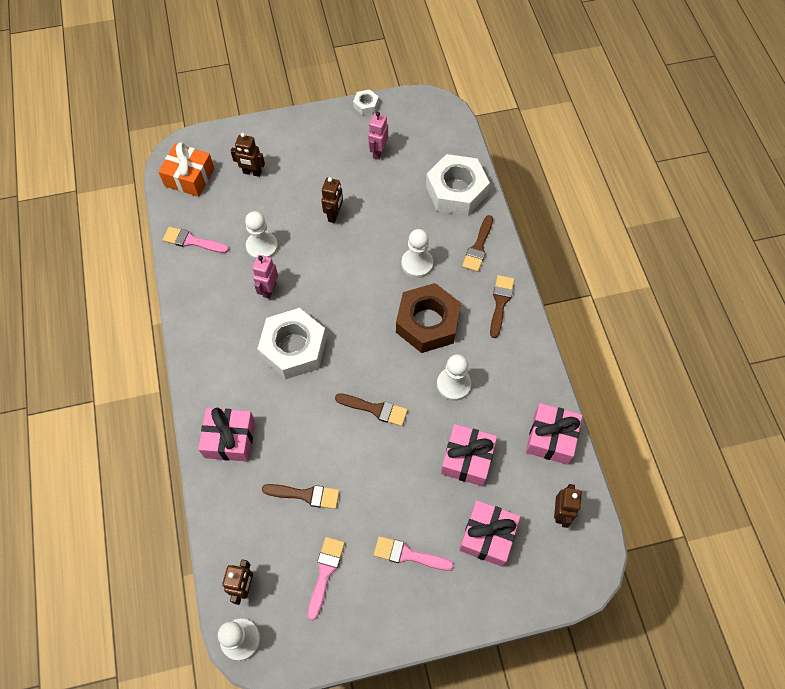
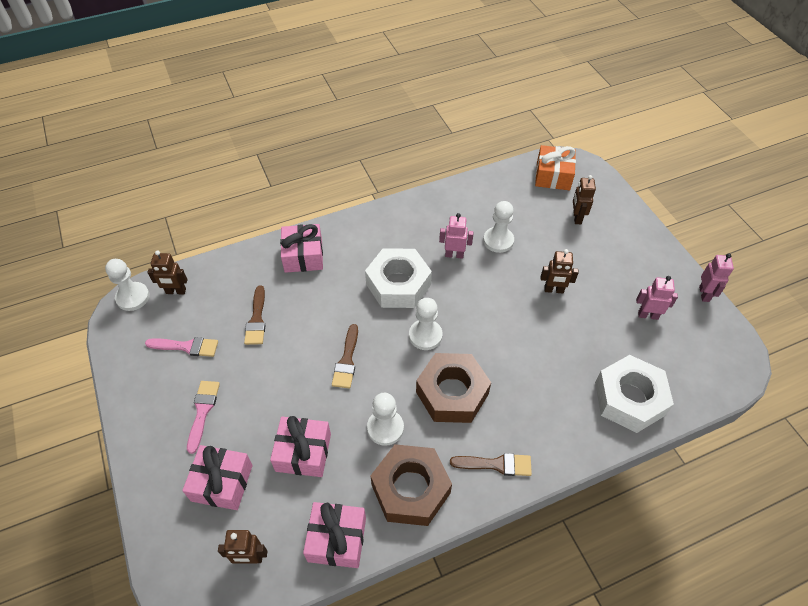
camera: 80 degrees right, 10 degrees down
(192, 241) = (487, 191): pink brush -> none
(366, 105) = (704, 294): white nut -> pink robot
(417, 264) = (520, 373): white pawn -> white pawn (425, 335)
(478, 247) = (562, 432): brown brush -> none
(514, 373) = (410, 489): none -> brown nut

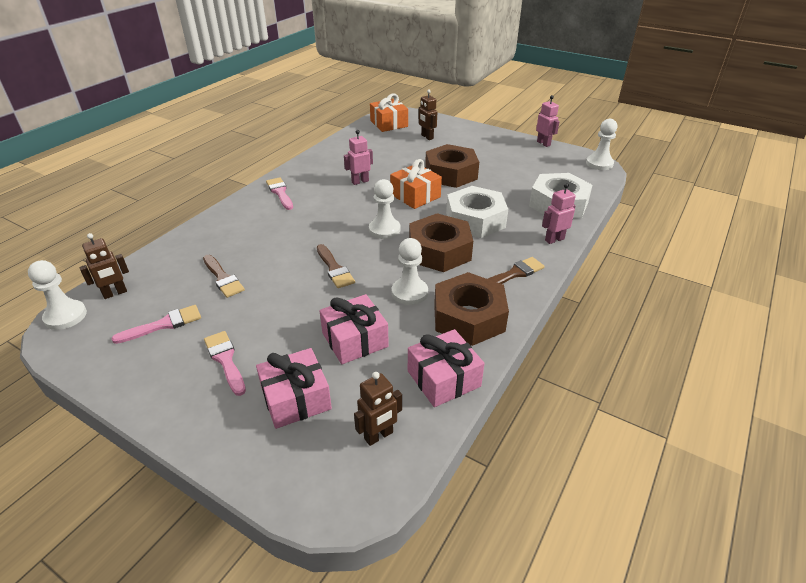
camera: 35 degrees left, 15 degrees down
(303, 256) = (230, 225): pink gift -> none
(372, 233) = (280, 192): none -> pink brush
(398, 284) = (332, 211): white nut -> white nut (475, 220)
(491, 304) = (415, 196): none -> orange gift
(498, 240) = (385, 164): white pawn -> white pawn (599, 164)
(553, 290) = (451, 174): brown robot -> brown nut
(648, 315) = (523, 164): pink robot -> pink robot (554, 239)

